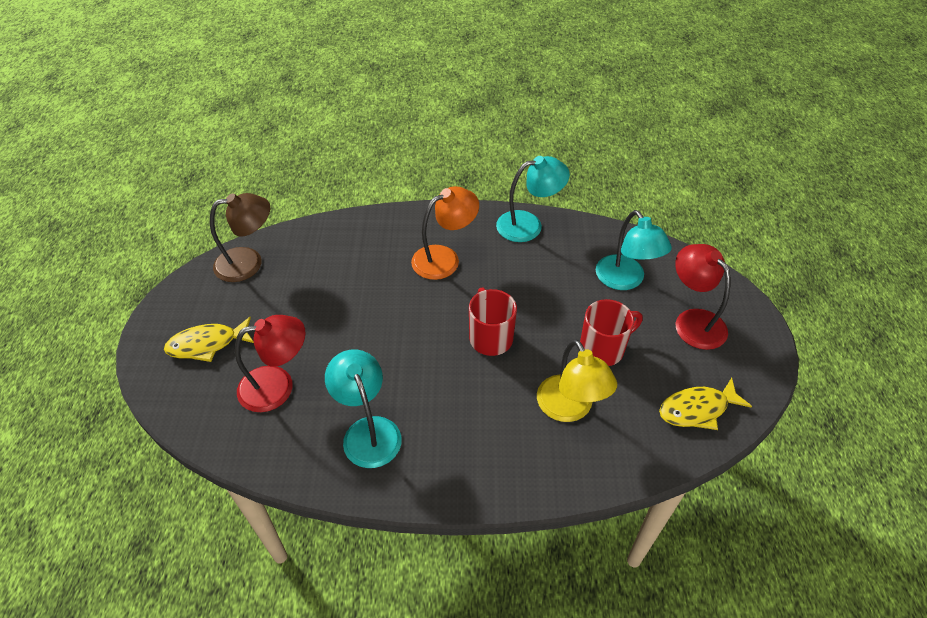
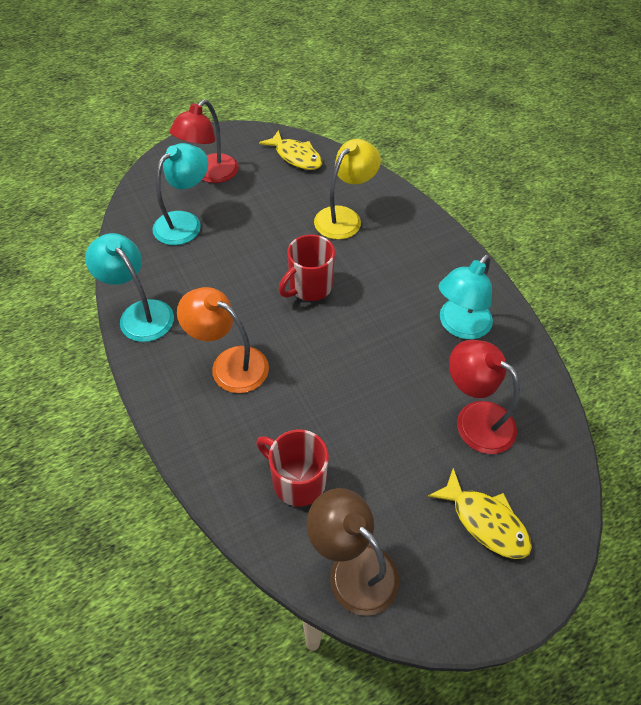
camera: 120 degrees left, 5 degrees up
(603, 349) = (273, 215): red mug -> red mug (297, 480)

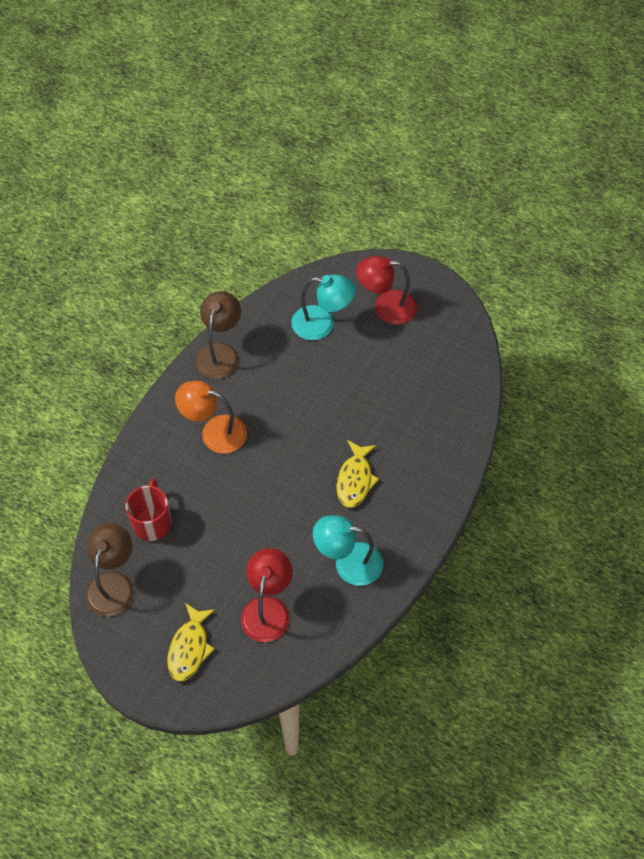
camera: 60 degrees right, 5 degrees up
(140, 313) = (220, 353): turquoise lamp -> brown lamp
(229, 364) = (214, 432): orange lamp -> orange lamp turned 75 degrees counterclockwise
(296, 156) = (455, 353): yellow fish -> yellow fish (355, 479)
(309, 287) = (316, 442): red mug -> none
(344, 217) = (408, 426): yellow lamp -> none

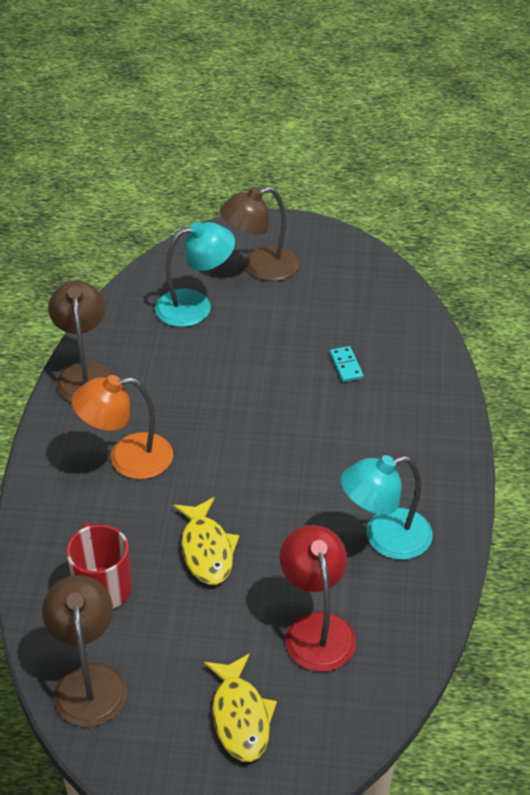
camera: 25 degrees left, 15 degrees down
(355, 479) = (336, 447): yellow fish -> yellow fish (206, 550)
(386, 307) = (260, 267): red lamp -> brown lamp
(399, 416) = (346, 366): none -> turquoise domino

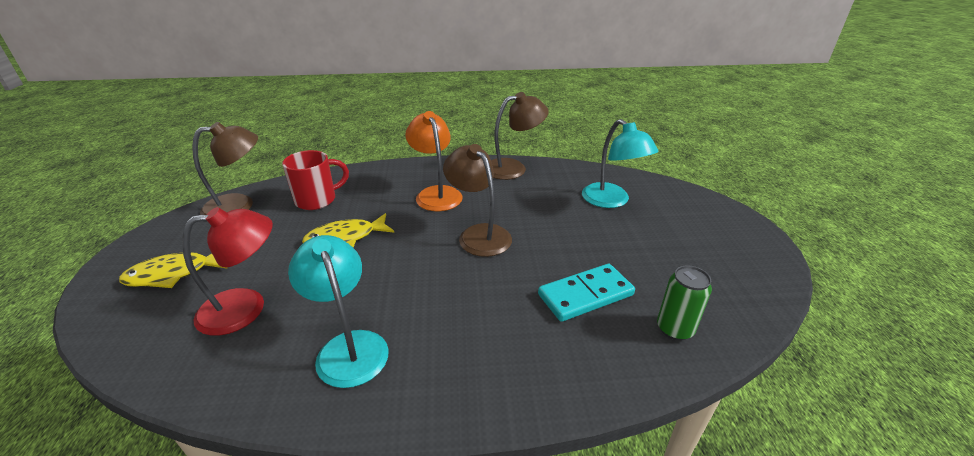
camera: 80 degrees right, 10 degrees down
(260, 267) = (686, 227): brown lamp -> brown lamp (478, 234)
(346, 366) = (585, 295): turquoise domino -> turquoise domino, size x1.89
(396, 324) = (674, 329): none -> green can

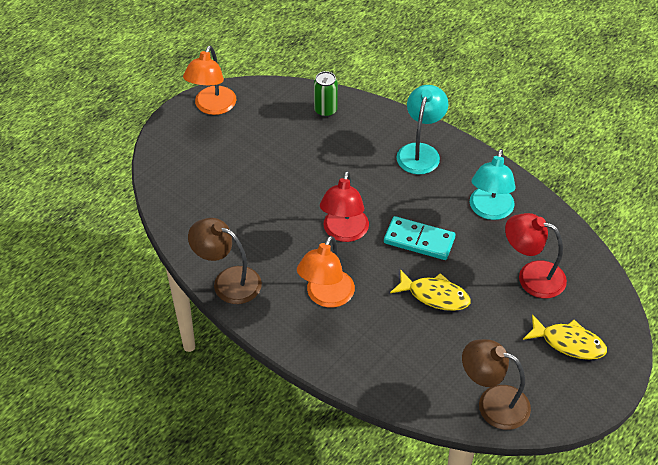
camera: 135 degrees left, 15 degrees up
(317, 200) = (424, 361): red mug -> none
(478, 234) = (344, 232): brown lamp -> red lamp
(585, 295) = (340, 152): turquoise domino -> turquoise domino (419, 240)
(611, 201) = (217, 193): turquoise lamp -> turquoise lamp (420, 152)
(751, 252) = (212, 107): none -> orange lamp

